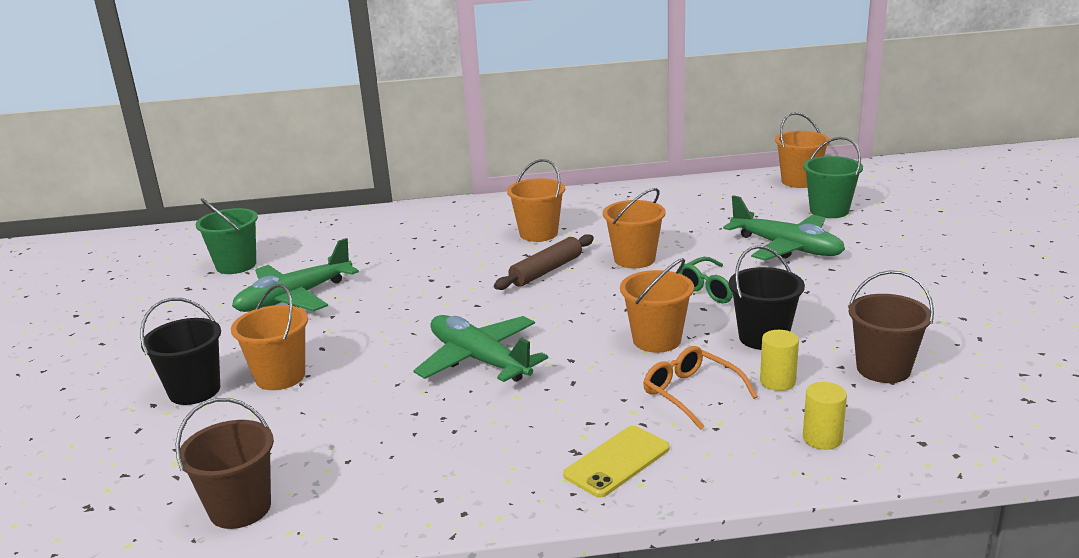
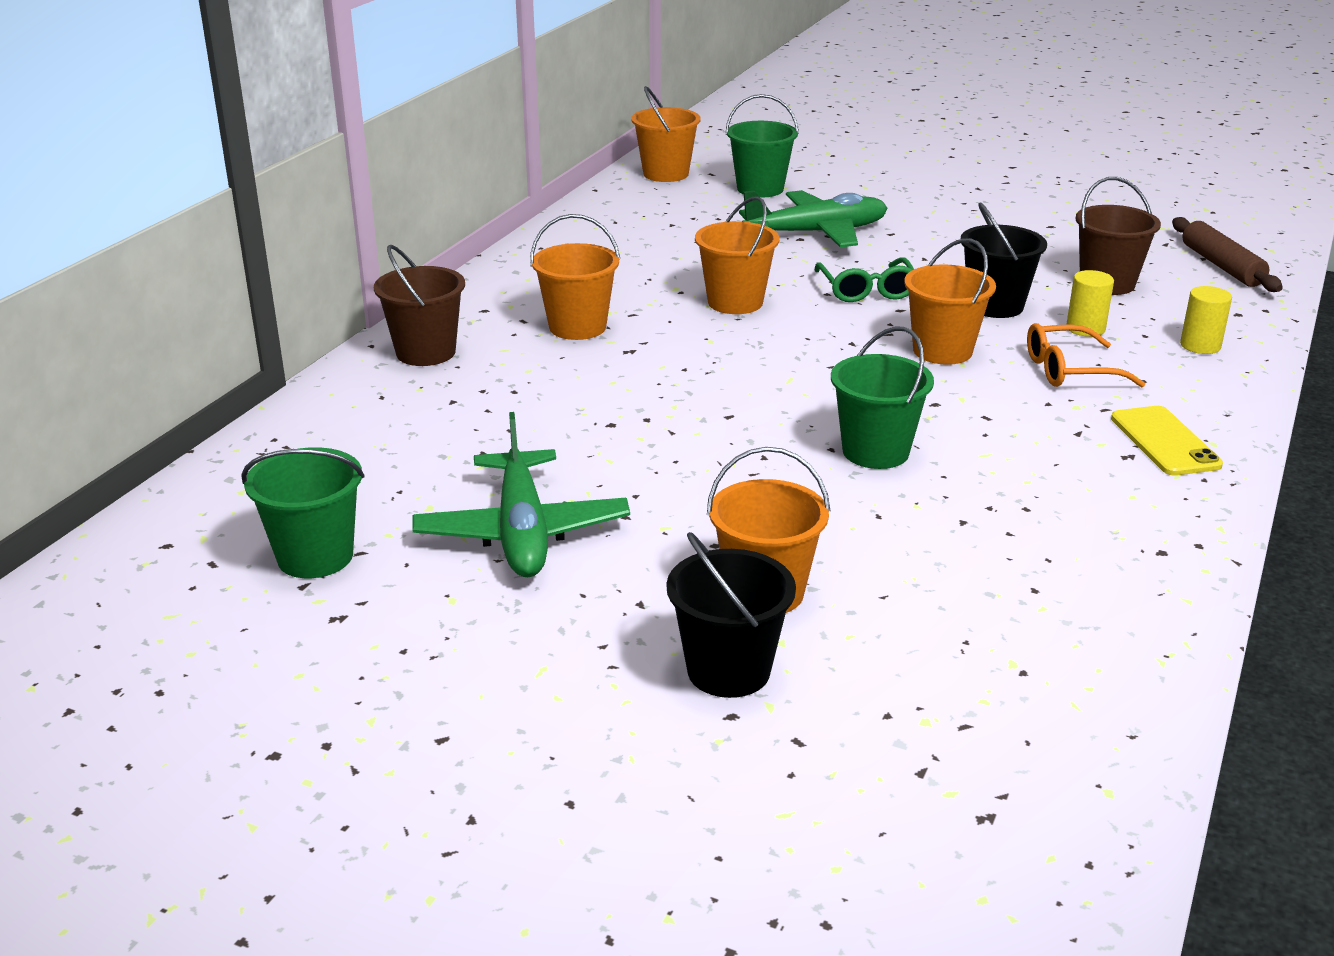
camera: 60 degrees left, 5 degrees up
(240, 508) = (1085, 687): brown bucket -> brown bucket (425, 352)
(479, 360) = (875, 451): green plane -> green bucket
(546, 271) = (693, 353): brown rolling pin -> brown rolling pin (1221, 266)

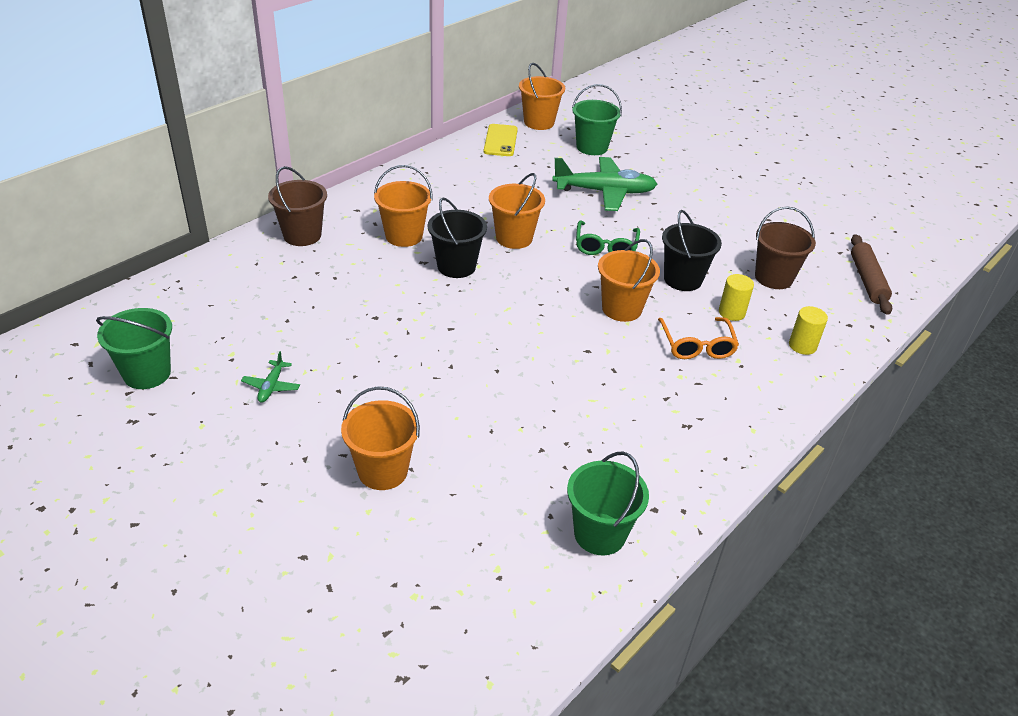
camera: 15 degrees right, 10 degrees up
(522, 532) = (271, 386): green plane -> green plane, size x0.44
(728, 670) = (323, 523): black bucket -> black bucket (456, 266)
(875, 451) = (523, 380): green bucket -> green bucket (600, 534)
(1070, 370) = (697, 345): orange glasses -> orange glasses turned 105 degrees counterclockwise
(1164, 441) = (720, 420): yellow phone -> yellow phone (500, 141)

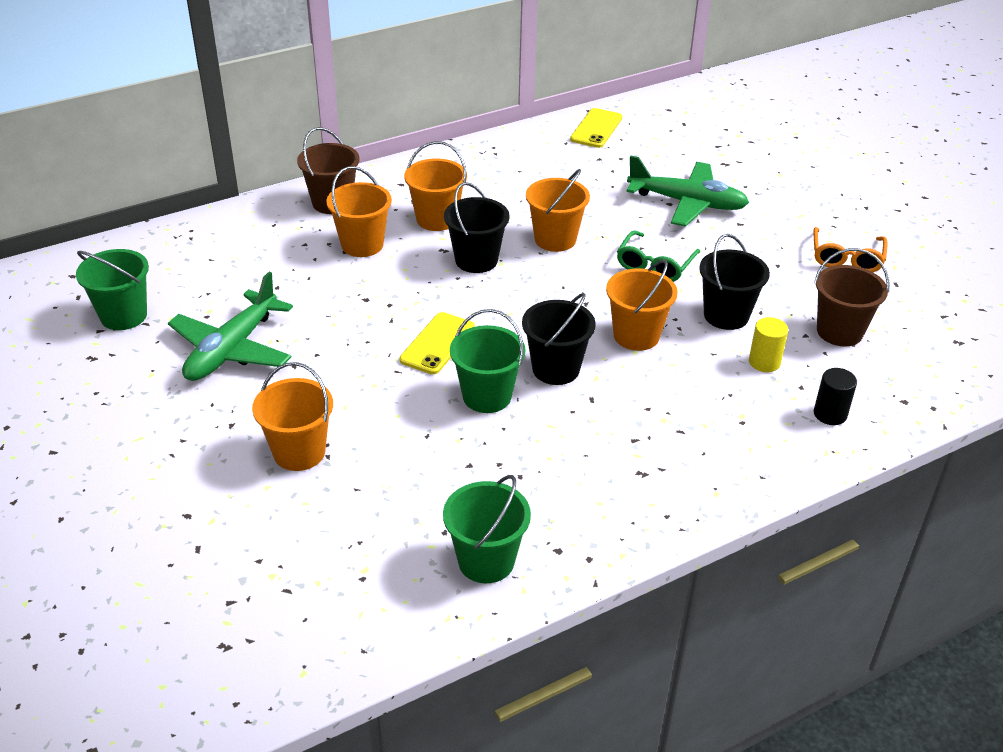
camera: 20 degrees right, 0 degrees up
(271, 386) = (231, 349): green plane -> green plane, size x2.29
(459, 346) = (437, 343): none -> yellow phone
(539, 122) = (652, 113): orange bucket -> orange bucket (362, 244)
(571, 349) = (556, 369): none -> black bucket
(592, 147) = (700, 149): green bucket -> green bucket (487, 396)
(697, 345) = (702, 390): orange glasses -> orange glasses (846, 258)
(802, 346) = (830, 414): yellow cylinder -> black cylinder
(867, 280) = (959, 354): brown rolling pin -> none

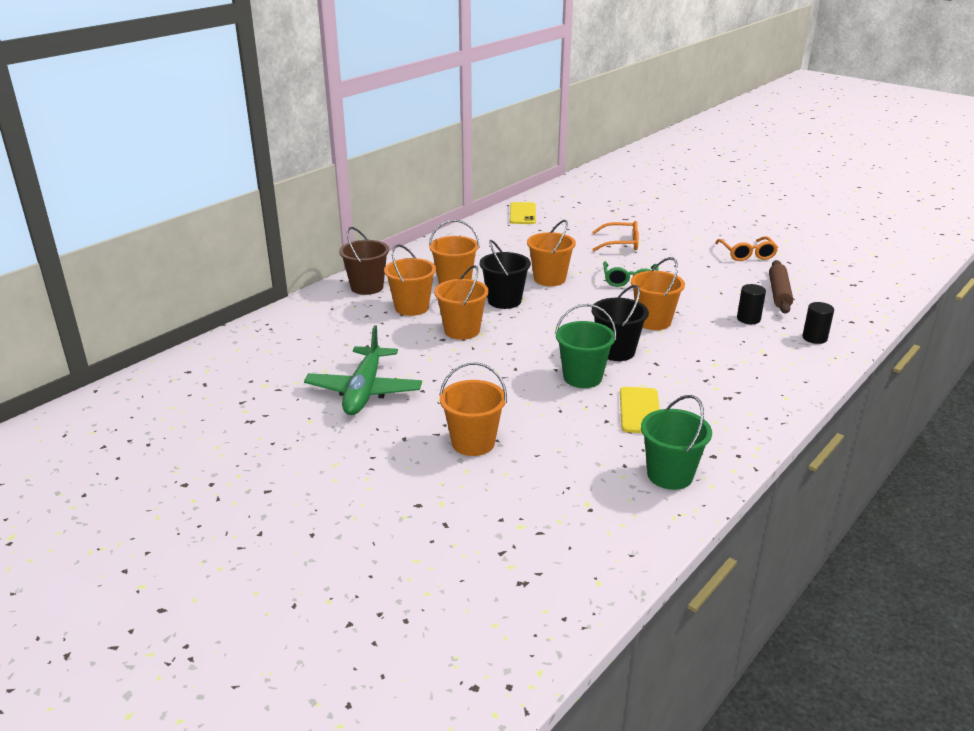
camera: 20 degrees left, 10 degrees down
(123, 316) = (255, 388): green bucket -> none
(396, 292) = (462, 330): none -> orange bucket
(437, 343) = (519, 354): yellow phone -> yellow phone (639, 410)
(687, 203) = (620, 243): green plane -> orange glasses
(726, 315) = (701, 299): black bucket -> none
(764, 362) = (748, 319): yellow cylinder -> black cylinder
(839, 331) = (779, 293): brown bucket -> brown rolling pin

